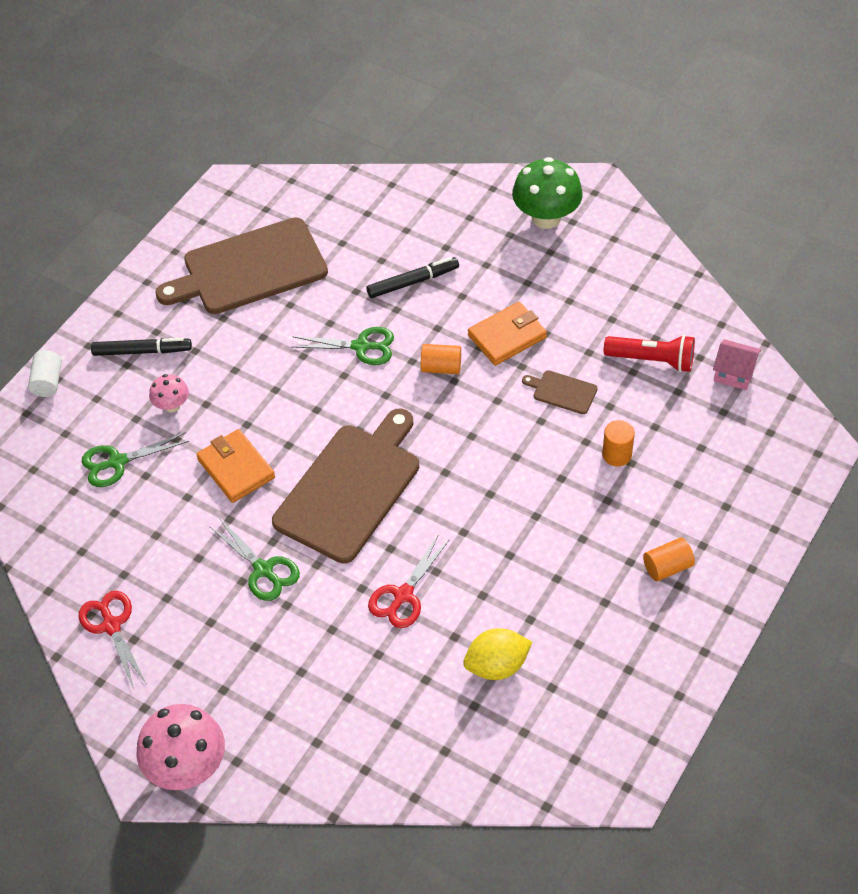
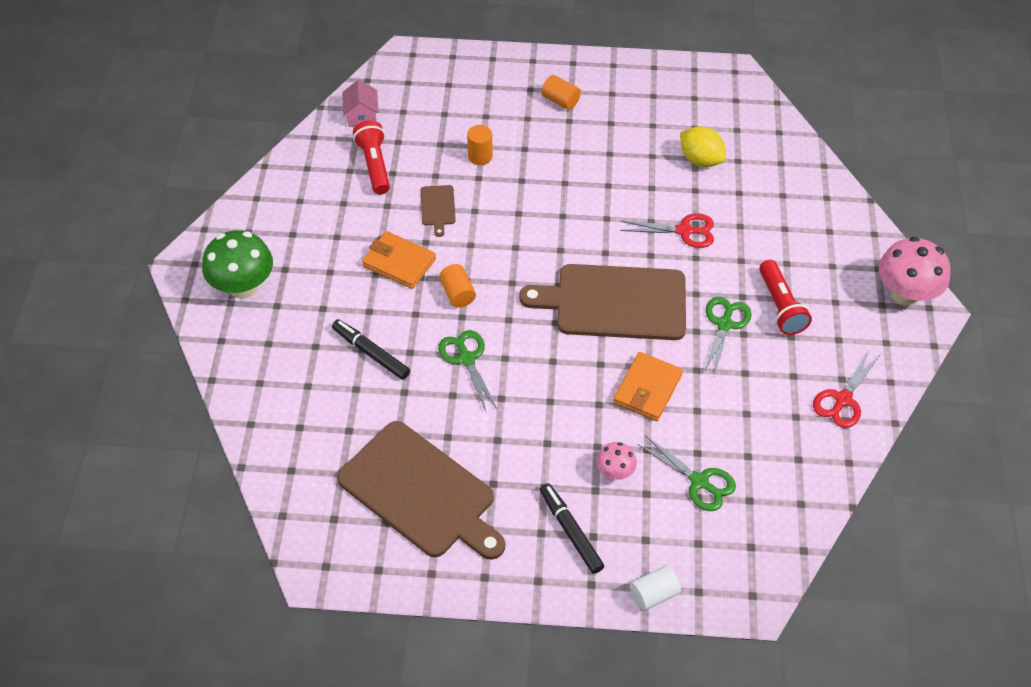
camera: 120 degrees left, 0 degrees up
(251, 633) = (780, 306): none -> red flashlight

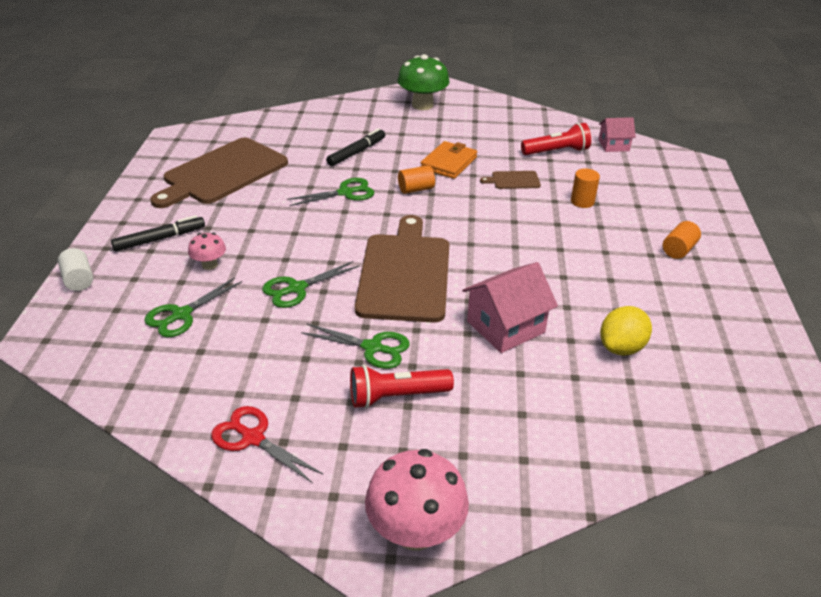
camera: 90 degrees right, 15 degrees down
(647, 389) = (296, 288): orange wallet -> green scissors
(684, 231) = (505, 327): red scissors -> pink house

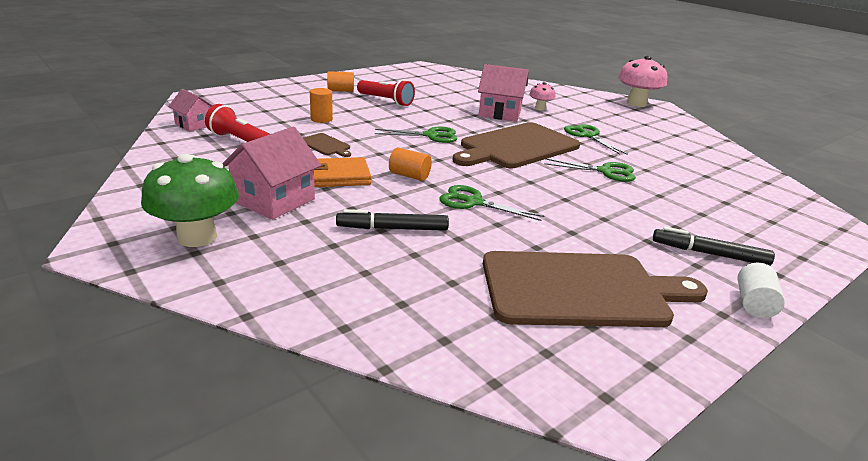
camera: 135 degrees left, 10 degrees down
(78, 280) = (813, 257): white cylinder -> white cylinder (753, 304)
(181, 315) = (712, 196): green scissors -> green scissors (431, 136)
(209, 265) = (667, 212): pink mushroom -> pink mushroom (540, 108)
(253, 438) = (692, 141): red scissors -> none
(396, 397) = (598, 122): red flashlight -> red flashlight (386, 101)
(439, 133) = (274, 200): none -> pink house
(621, 347) = (460, 91): yellow lemon -> none

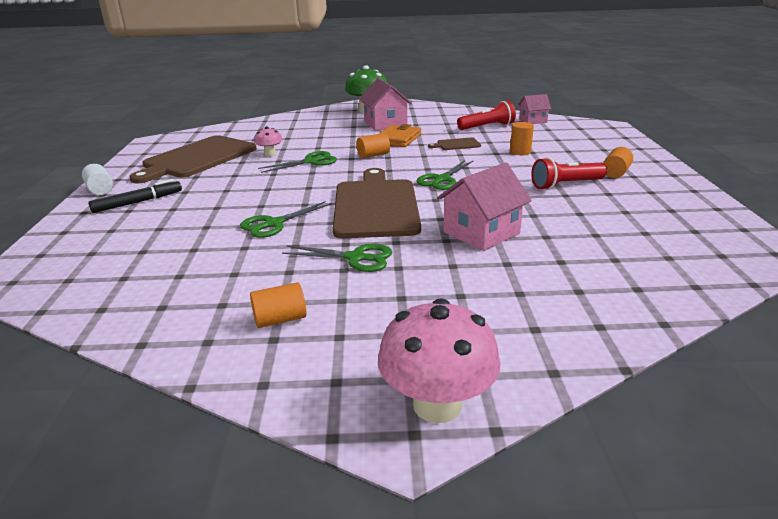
camera: 130 degrees right, 0 degrees up
(392, 228) = (316, 139): black marker -> none
(540, 108) = (482, 270): pink mushroom -> pink mushroom (270, 154)
(665, 137) = (280, 319): none -> orange cylinder

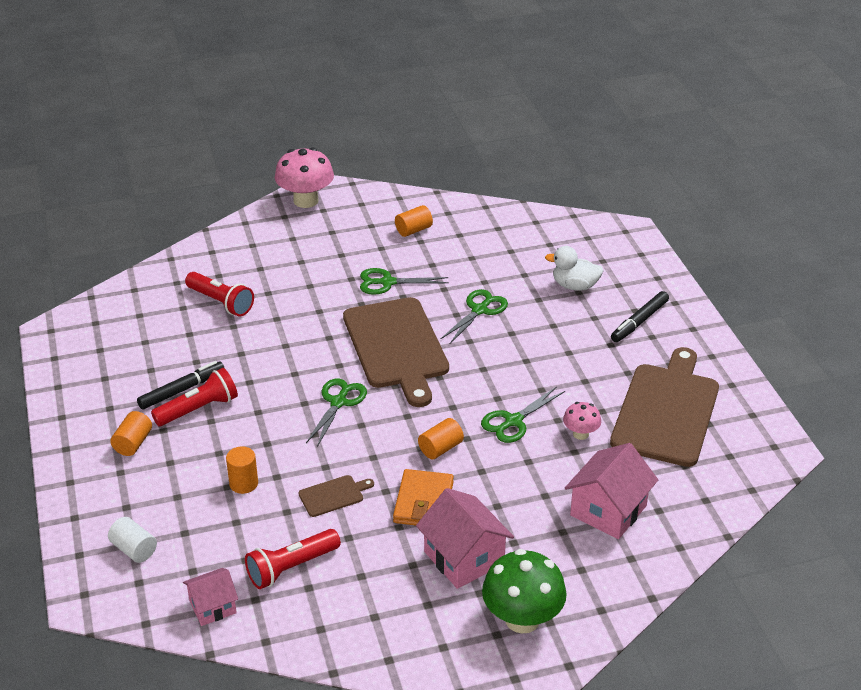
camera: 165 degrees right, 10 degrees up
(100, 189) = (705, 335): white cylinder -> white cylinder (134, 549)
(155, 233) = (574, 286): none -> white duck
(481, 233) = (289, 323): pink house -> pink house (608, 510)
(566, 259) = (221, 302): none -> red flashlight
(586, 196) = (182, 390): none -> black marker

